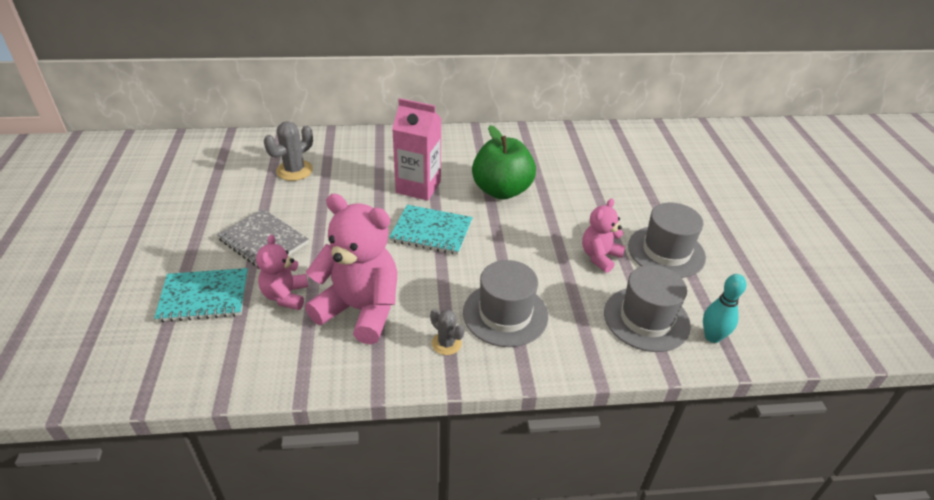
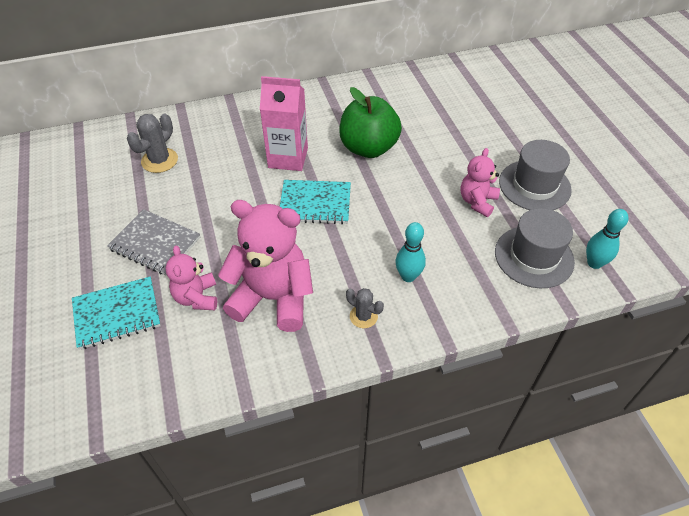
camera: 10 degrees left, 10 degrees up
(505, 314) = (408, 276): grey hat -> turquoise bowling pin

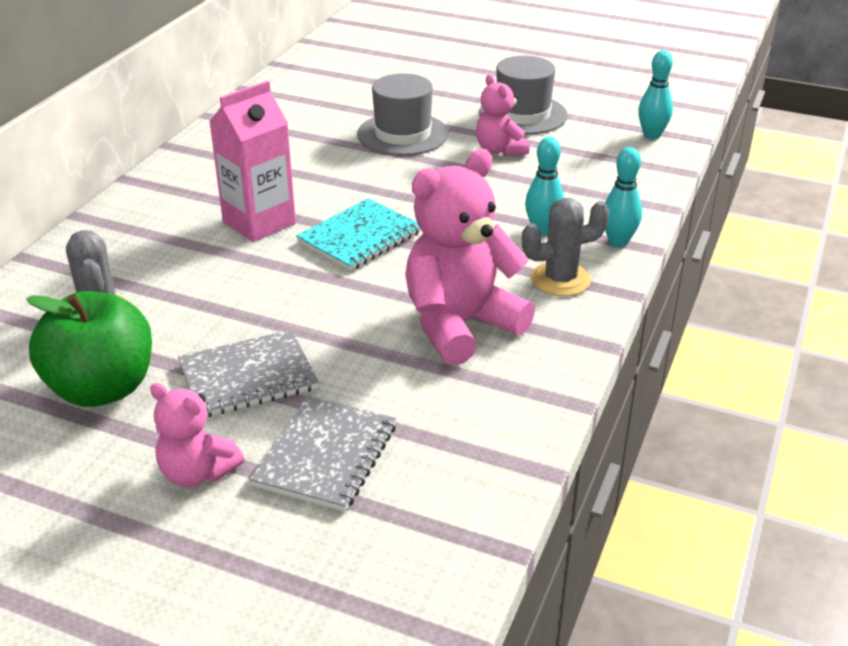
camera: 50 degrees left, 15 degrees down
(117, 314) = (326, 455): turquoise notebook -> grey notebook
(197, 297) = (386, 379): pink teddy bear -> pink teddy bear (197, 472)
(363, 316) = (560, 279): grey cactus -> grey cactus, size x1.58
(368, 148) = (329, 169): green apple -> green apple (102, 388)
(436, 321) = (618, 242): none -> turquoise bowling pin
(534, 256) = (607, 157): grey hat -> grey hat (403, 134)

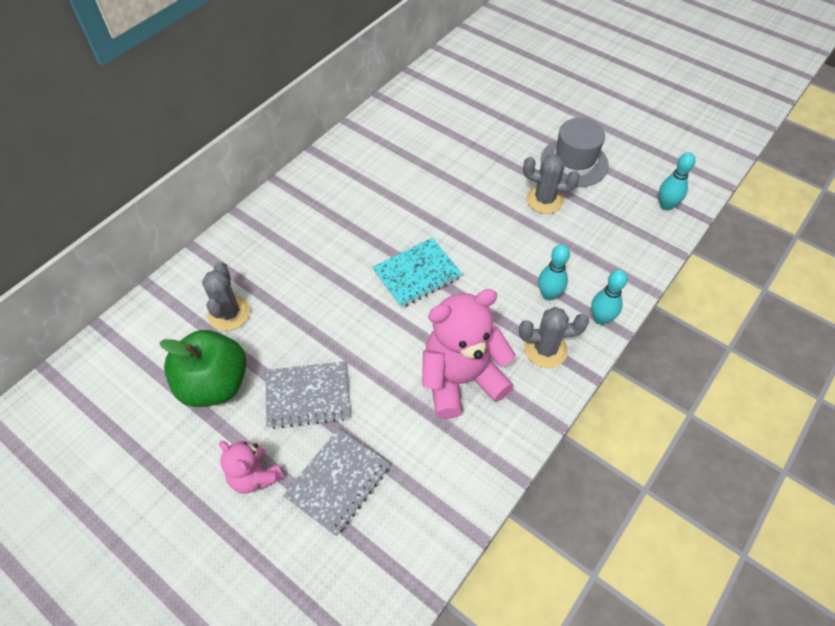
camera: 15 degrees right, 20 degrees up
(259, 222) = (352, 244): pink carton -> none
(403, 134) = (478, 168): grey hat -> none
(500, 150) = (544, 200): pink teddy bear -> grey cactus

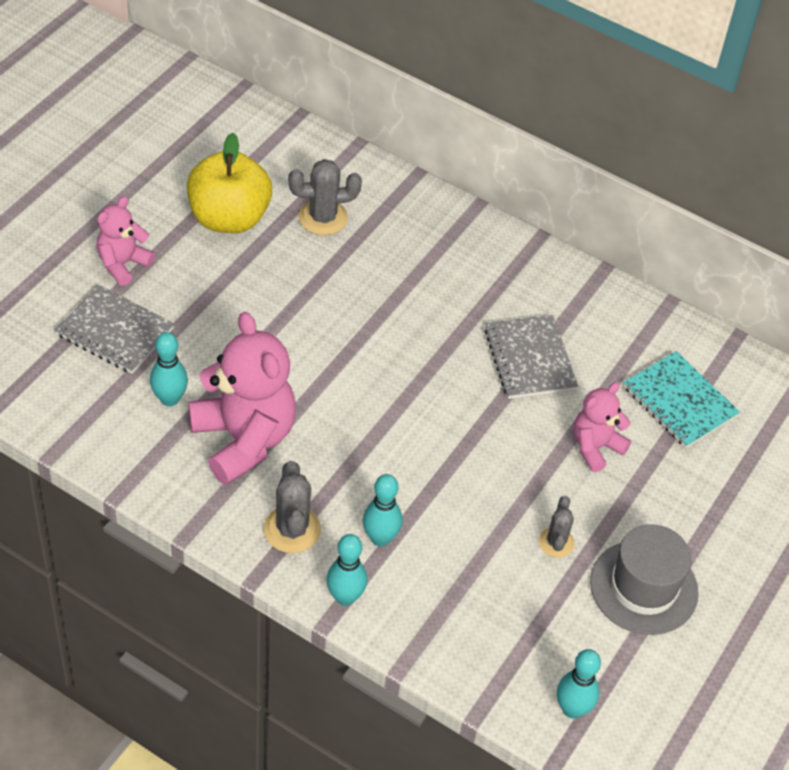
camera: 80 degrees right, 5 degrees down
(215, 384) = (229, 218): green apple -> yellow apple
(307, 396) = (217, 297): grey notebook -> grey notebook (529, 359)
(417, 274) = (399, 392): turquoise notebook -> turquoise notebook (679, 401)
(418, 435) = (170, 399): none -> turquoise bowling pin
(467, 172) = (595, 447): none -> pink teddy bear
(544, 200) = (556, 542): grey cactus -> grey cactus, size x0.63

